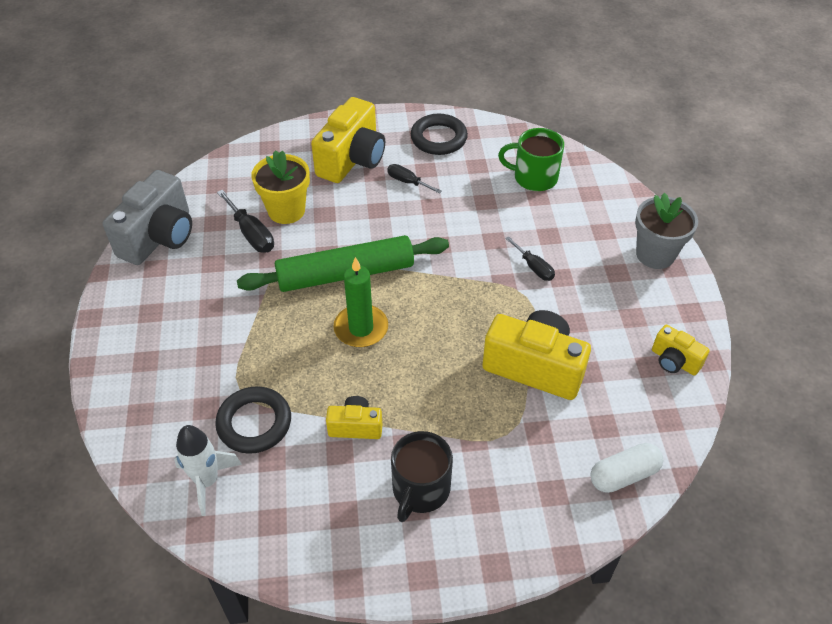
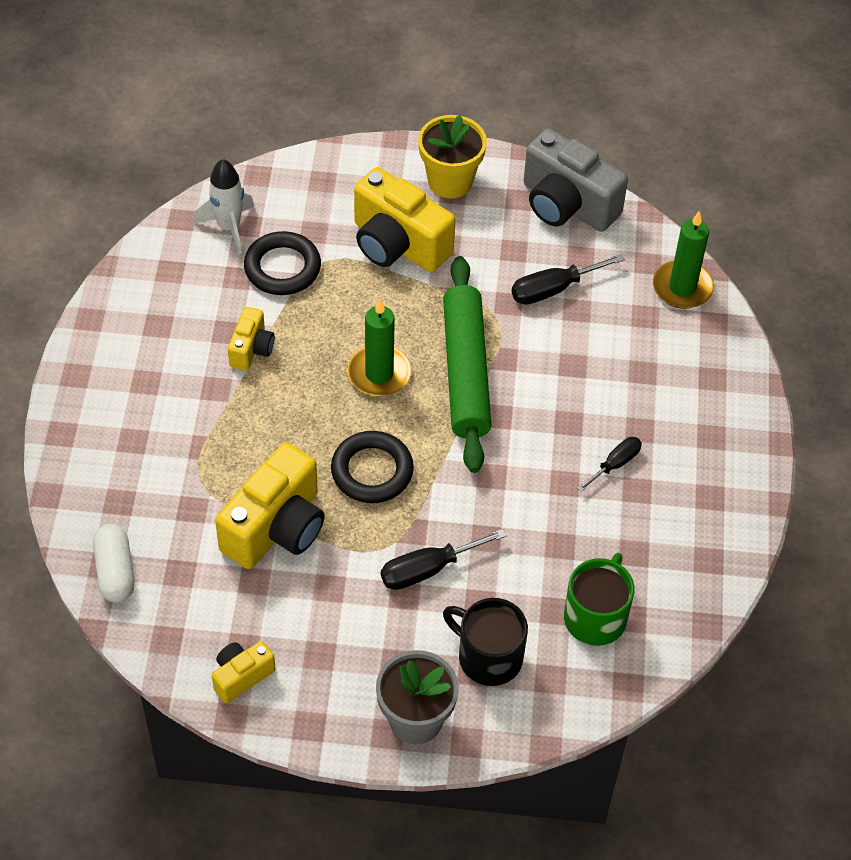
camera: 100 degrees right, 5 degrees up
(239, 165) = (682, 287): none -> green candle
(286, 211) = (586, 327): yellow flower pot -> yellow flower pot (450, 181)
(352, 159) = (671, 409): yellow camera -> yellow camera (398, 244)
(420, 489) = (162, 390): black mug -> black mug (488, 657)
(438, 138) = (700, 518): black ring -> black ring (372, 471)
(534, 267) = (428, 569): black screwdriver -> black screwdriver, size x1.51

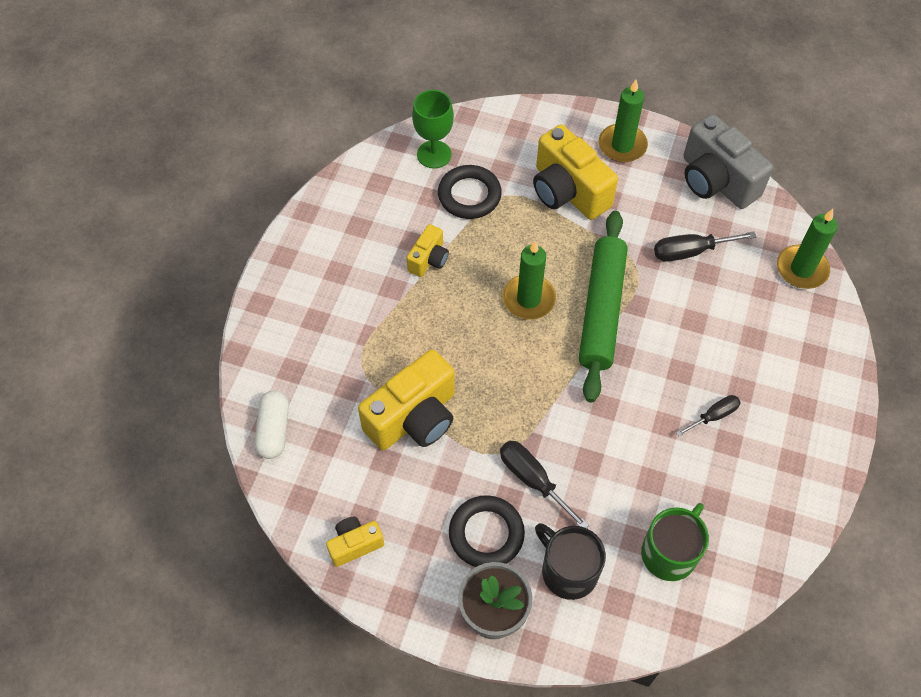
camera: 15 degrees right, 5 degrees up
(229, 227) = (434, 154): white rocket -> green goblet
(372, 471) = (504, 383): black ring -> black ring (486, 534)
(428, 569) = (533, 480): black screwdriver -> black screwdriver turned 60 degrees clockwise
(450, 181) = (622, 145): yellow flower pot -> green candle

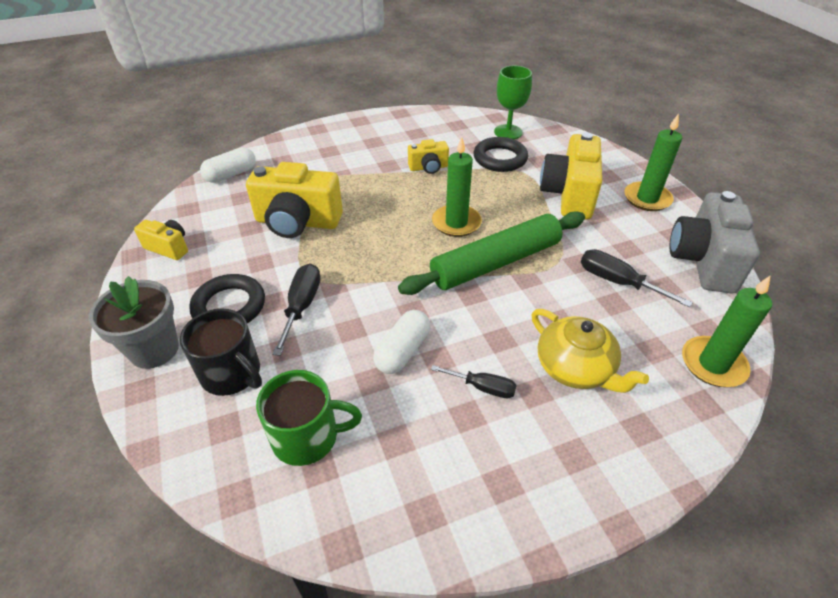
camera: 50 degrees right, 15 degrees down
(568, 570) = (232, 373): black mug -> black mug turned 120 degrees clockwise
(640, 441) = (403, 351): none -> white capsule
(742, 348) = (575, 368): none -> yellow teapot

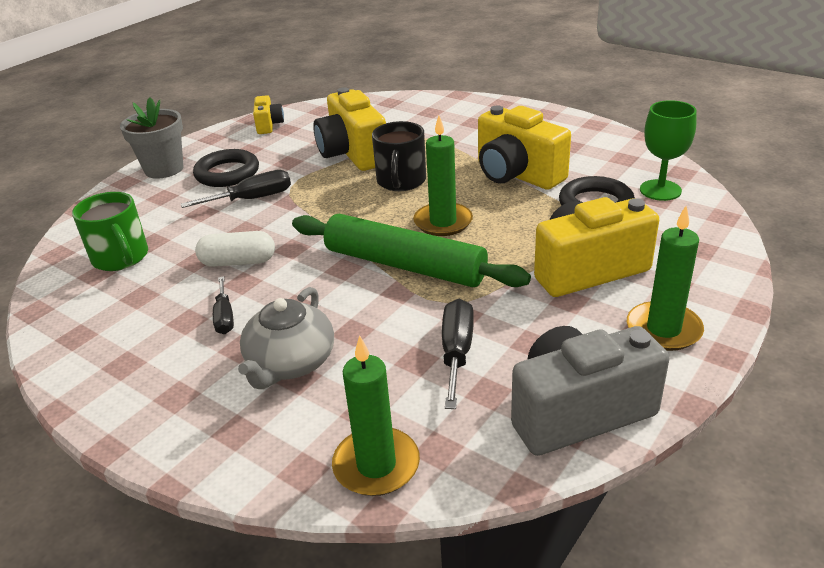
camera: 60 degrees right, 10 degrees down
(231, 174) = (382, 104): white capsule -> none
(232, 373) = (161, 204): black mug -> black mug (401, 181)
(428, 168) = (516, 174): yellow camera -> yellow camera, size x1.92
(575, 368) = (290, 363): yellow teapot -> grey teapot

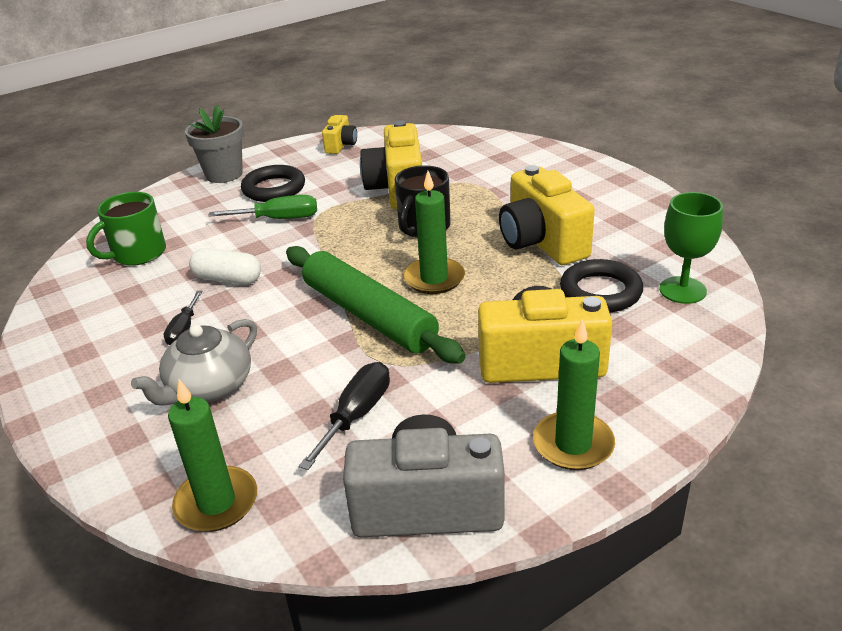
camera: 20 degrees right, 0 degrees up
(121, 257) = (138, 253): green mug -> green mug turned 60 degrees clockwise
(252, 199) = (279, 219): black screwdriver -> green screwdriver

